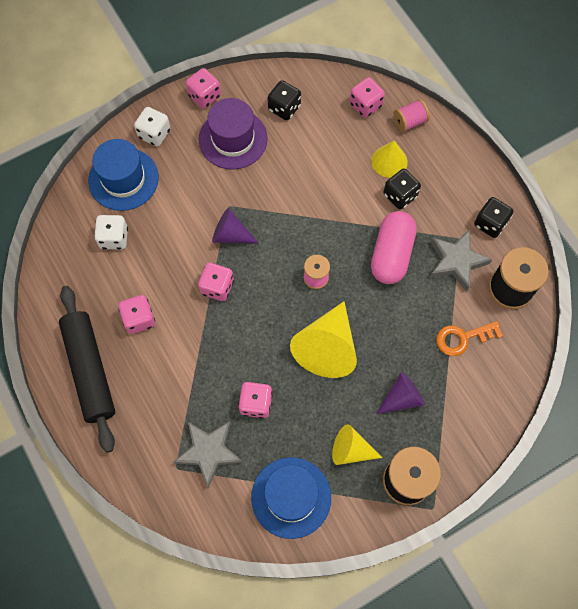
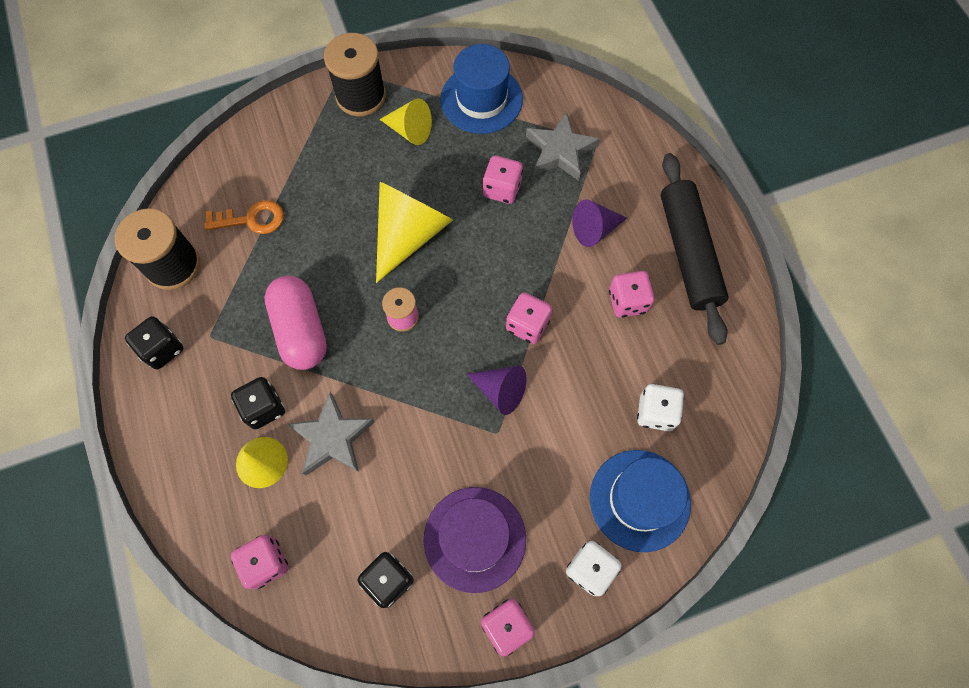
camera: 170 degrees left, 0 degrees up
(391, 254) = (301, 330): pink capsule -> pink capsule turned 45 degrees counterclockwise
(402, 397) = (341, 170): purple cone -> purple cone (594, 229)
(409, 122) = (211, 521): pink spool -> none
(456, 261) = (224, 308): grey star -> grey star (332, 438)

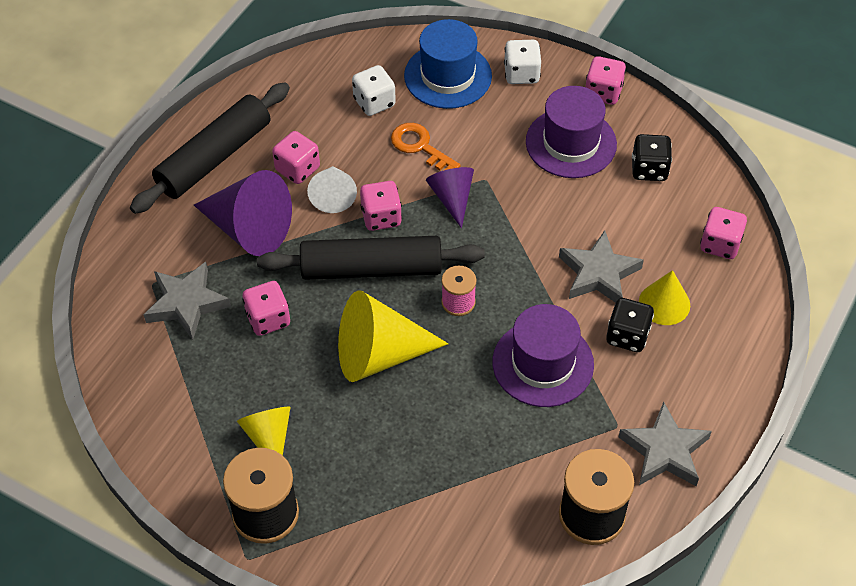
camera: 130 degrees left, 15 degrees down
(162, 349) = (664, 451): black dice -> grey star
(252, 219) = (486, 491): orange key -> orange key (420, 147)
(301, 330) = (543, 363): pink capsule -> purple hat
(481, 99) = (179, 405): blue hat -> none
(485, 282) = (371, 269): none -> black rolling pin
(578, 307) = (333, 195): none -> white cone
(594, 229) = (249, 229): purple cone -> purple cone, size x1.70

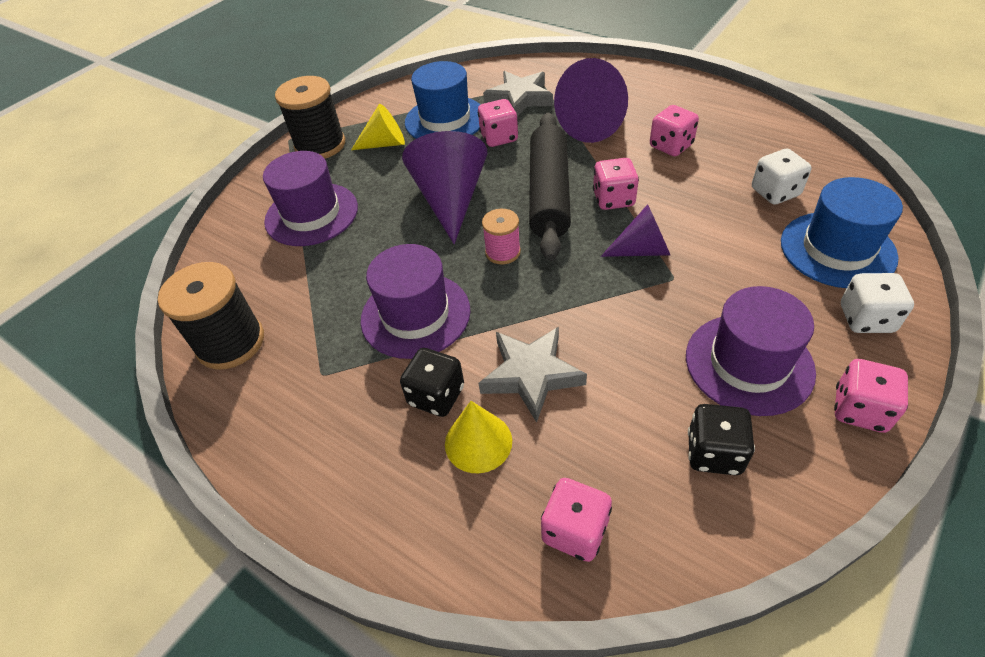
camera: 100 degrees right, 5 degrees down
(214, 157) = (678, 101): black rolling pin -> none
(223, 378) = (445, 119): none -> blue hat
(333, 195) = (639, 168): white cone -> none
(379, 354) = (451, 200): yellow cone -> purple cone
(401, 489) = (311, 214): none -> purple hat
(420, 147) = (715, 226): orange key -> none
(664, 451) = (276, 416): grey star -> none

